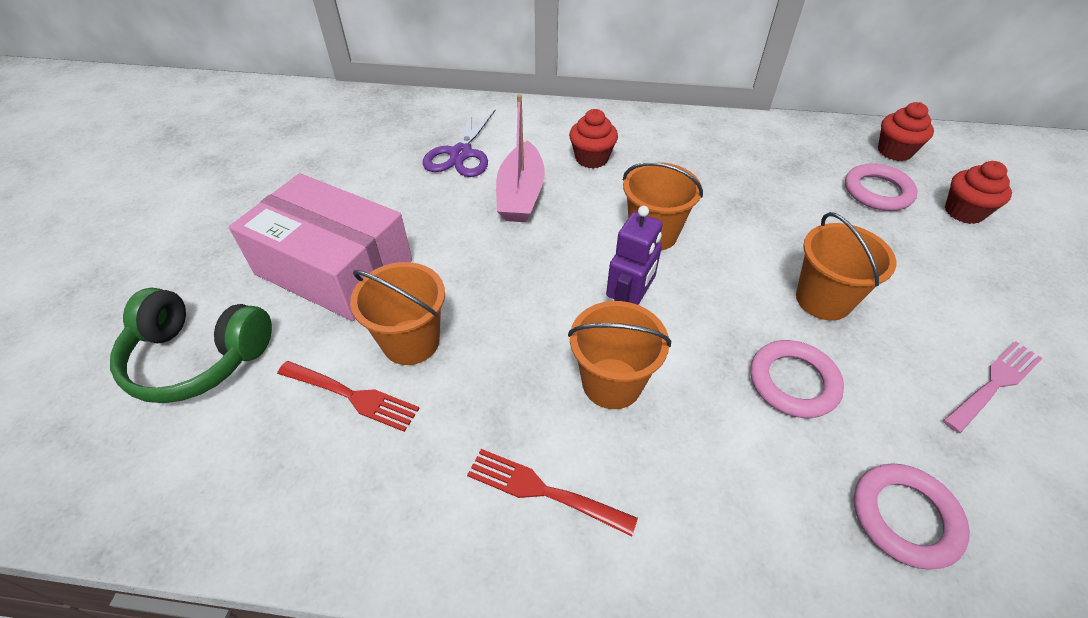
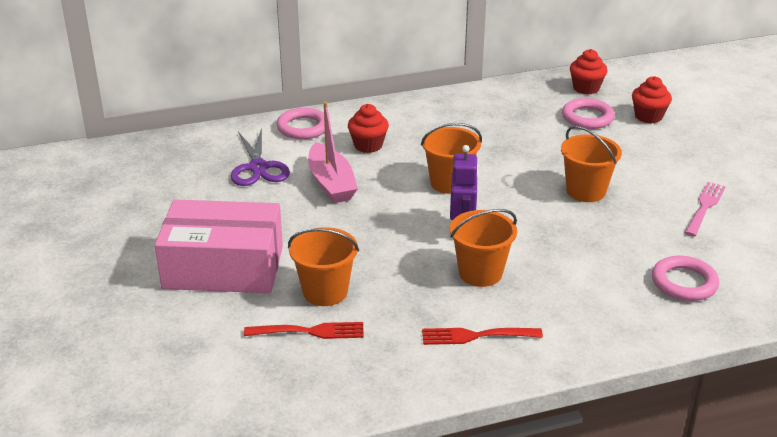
camera: 25 degrees left, 15 degrees down
(198, 357) = (170, 347): green headphones -> none
(793, 382) = (591, 239): pink ring -> pink ring (303, 127)

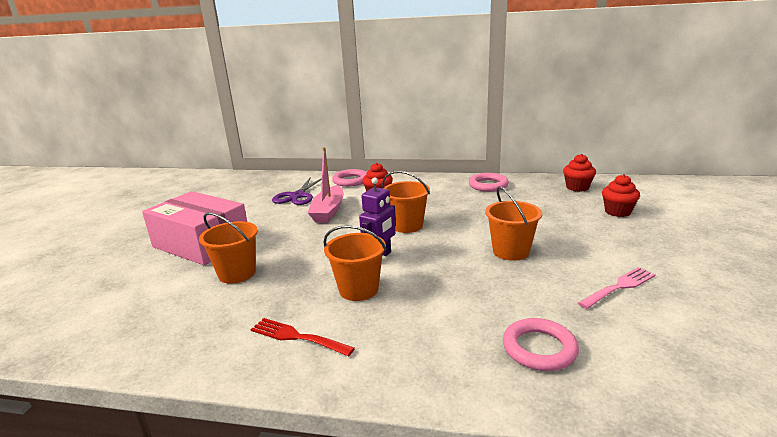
camera: 30 degrees right, 10 degrees down
(310, 331) = (191, 297): red fork -> none
(587, 117) = (561, 204): pink ring -> pink ring (488, 185)

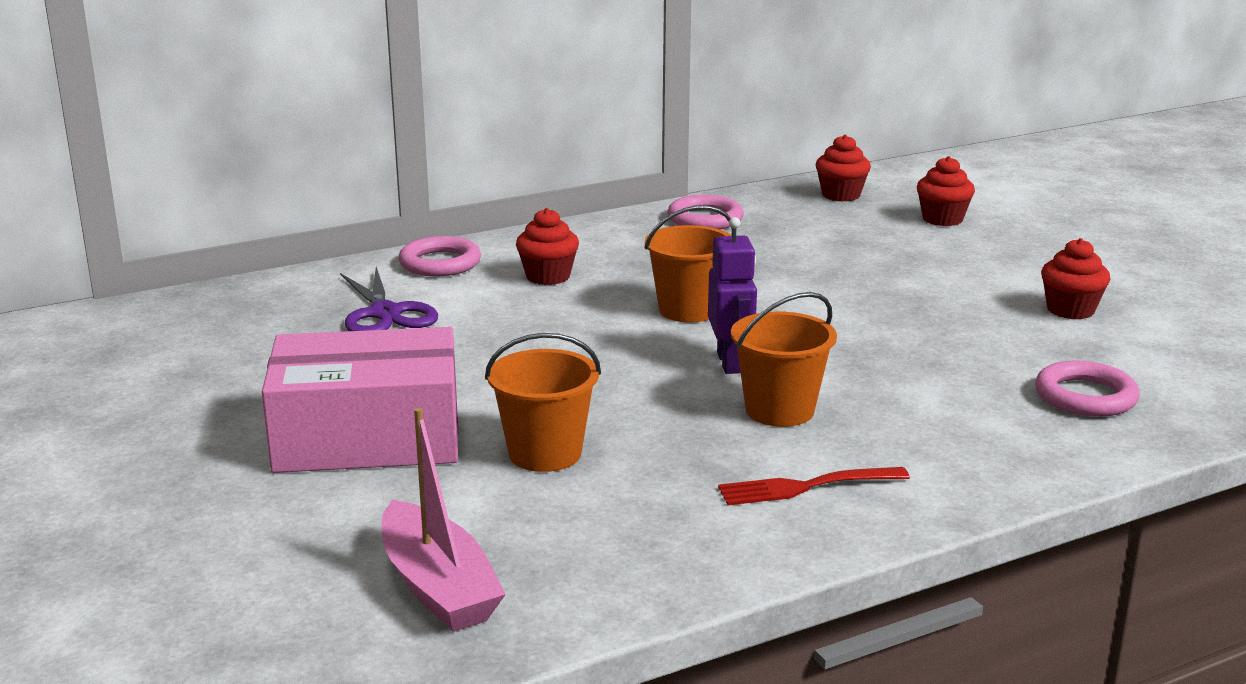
camera: 40 degrees left, 0 degrees up
(328, 211) = (507, 323): pink boat -> pink boat (438, 587)
(511, 251) = (893, 305): orange bucket -> none
(619, 287) = (1070, 310): pink fork -> red cupcake

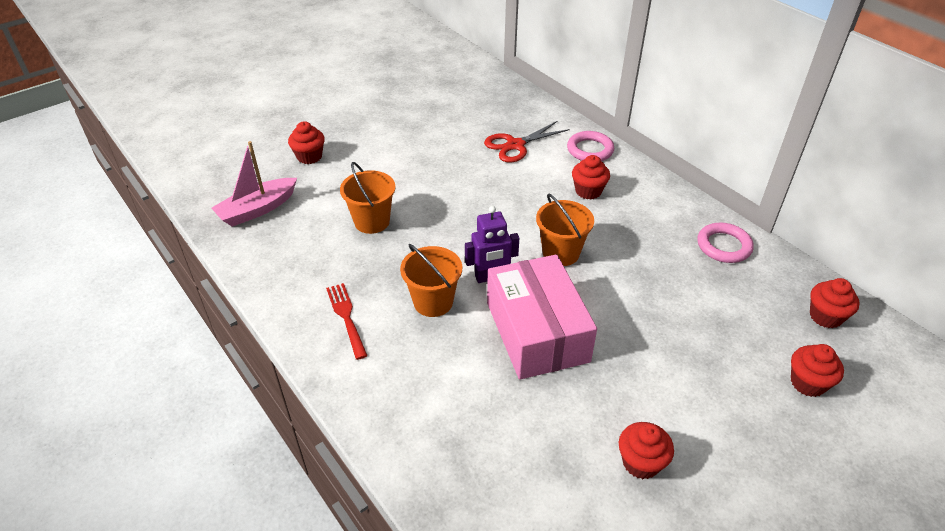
camera: 80 degrees right, 20 degrees up
(269, 518) = (309, 157): none -> red cupcake
(368, 437) = (381, 167): pink box -> pink box (537, 331)
(385, 313) = (515, 145): purple scissors -> red scissors
(1085, 396) = (483, 458): pink ring -> none

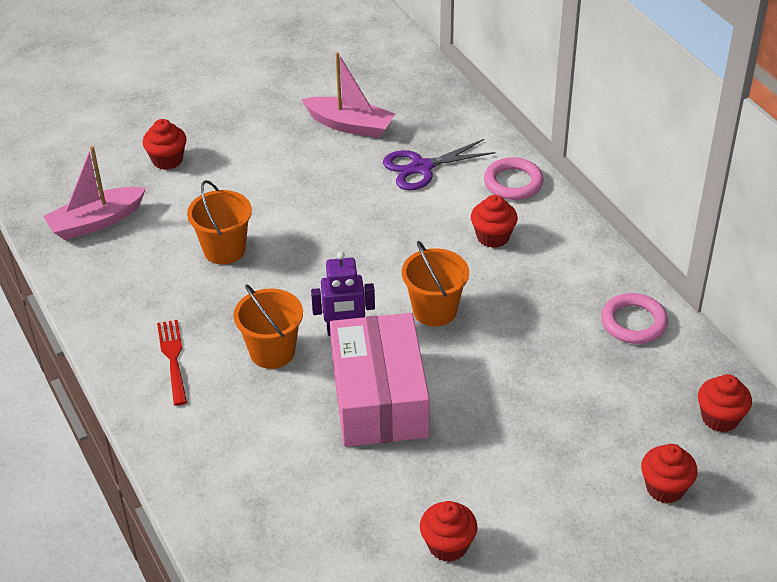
camera: 10 degrees right, 0 degrees up
(450, 120) = (350, 125): none -> pink boat
(515, 145) = (421, 168): red scissors -> purple scissors

